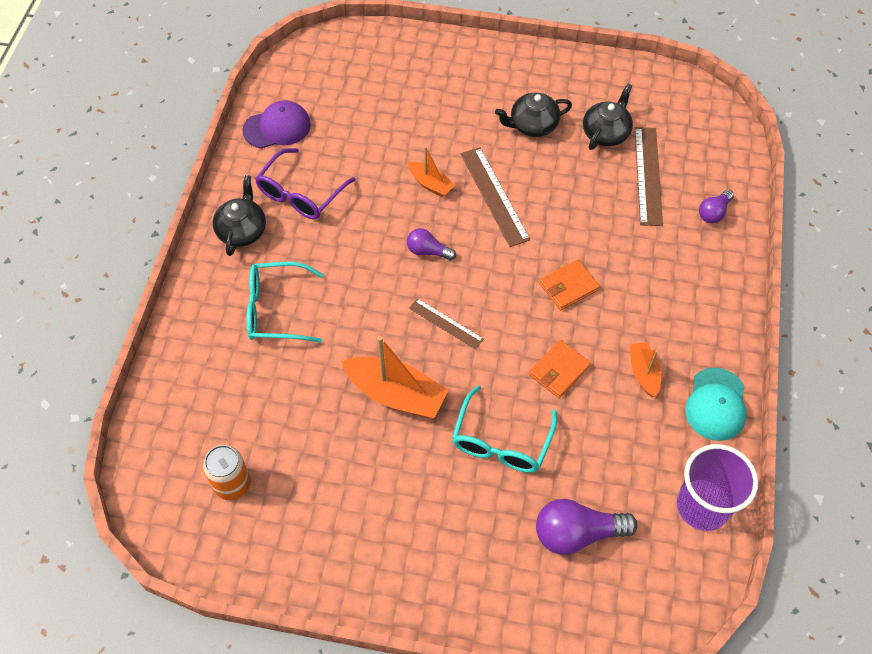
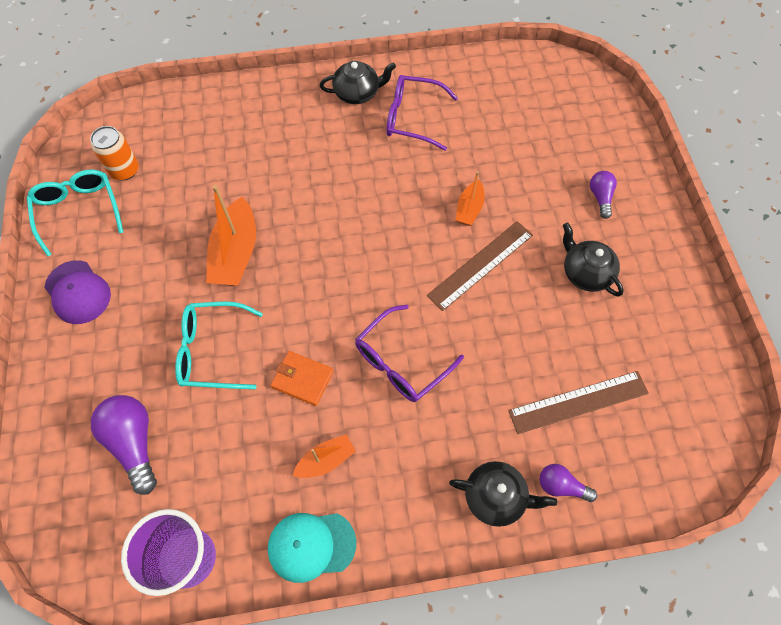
camera: 70 degrees right, 5 degrees up
(277, 127) = (474, 78): purple cap -> purple cap (78, 292)
(277, 310) = (290, 143): turquoise glasses -> turquoise glasses (79, 212)
(428, 251) = (393, 230): purple light bulb -> purple light bulb (600, 197)
(446, 323) = (321, 269): brown ruler -> none
(568, 287) = (401, 361): orange wallet -> purple glasses
(606, 133) = (613, 344): black teapot -> black teapot (495, 497)

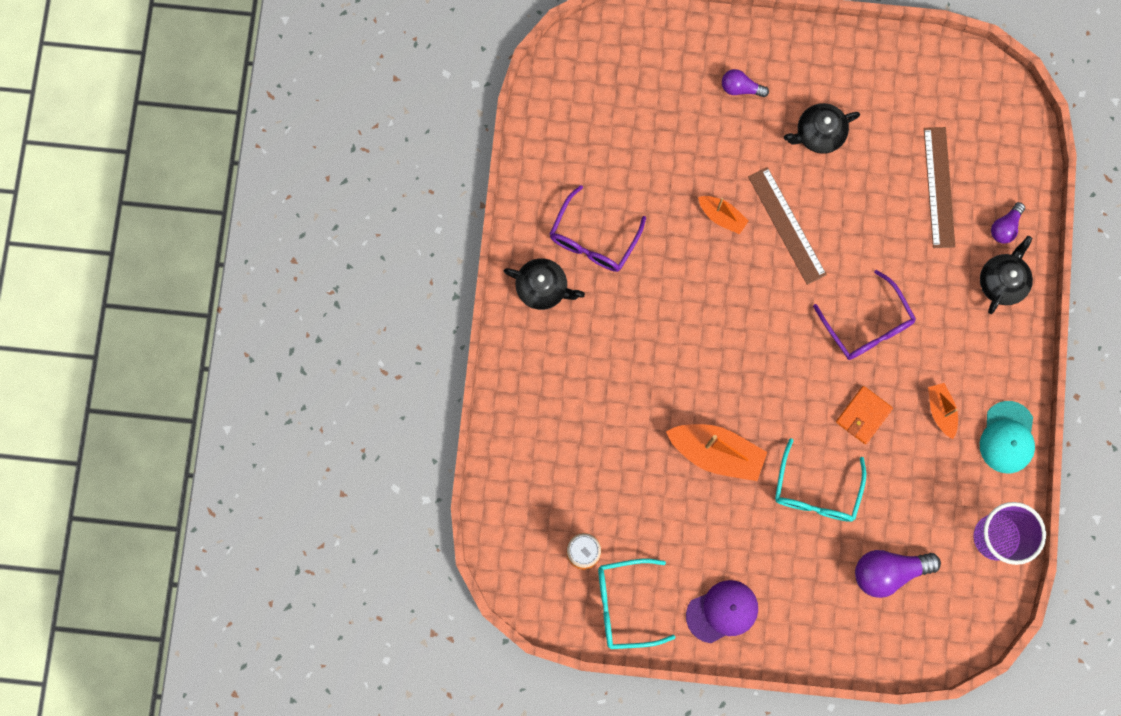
camera: 75 degrees left, 15 degrees up
(357, 93) = (543, 288): black teapot -> black teapot turned 105 degrees clockwise

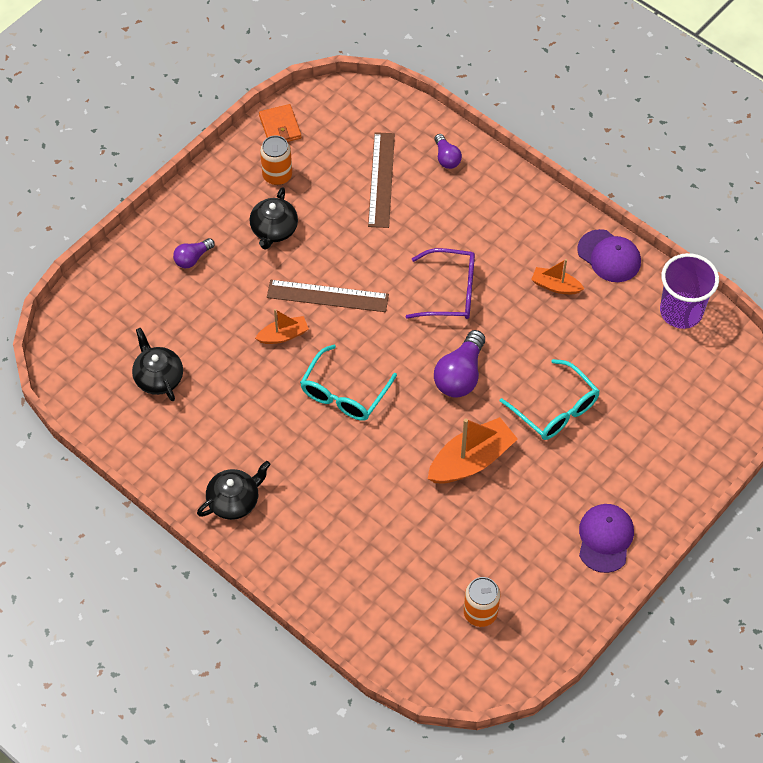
camera: 55 degrees left, 20 degrees down
(593, 238) = (225, 437): purple glasses -> none
(625, 605) = (548, 608): turquoise glasses -> turquoise glasses (344, 393)
(863, 415) = (519, 339): orange wallet -> orange wallet (280, 127)
(876, 96) = (277, 175): none -> orange can
(888, 571) = (656, 400): purple light bulb -> purple light bulb (460, 375)
(939, 187) = (381, 179): brown ruler -> brown ruler turned 60 degrees clockwise
(1002, 281) = (486, 185): black teapot -> black teapot (158, 377)
(1007, 437) = (609, 256): turquoise cap -> purple cap

